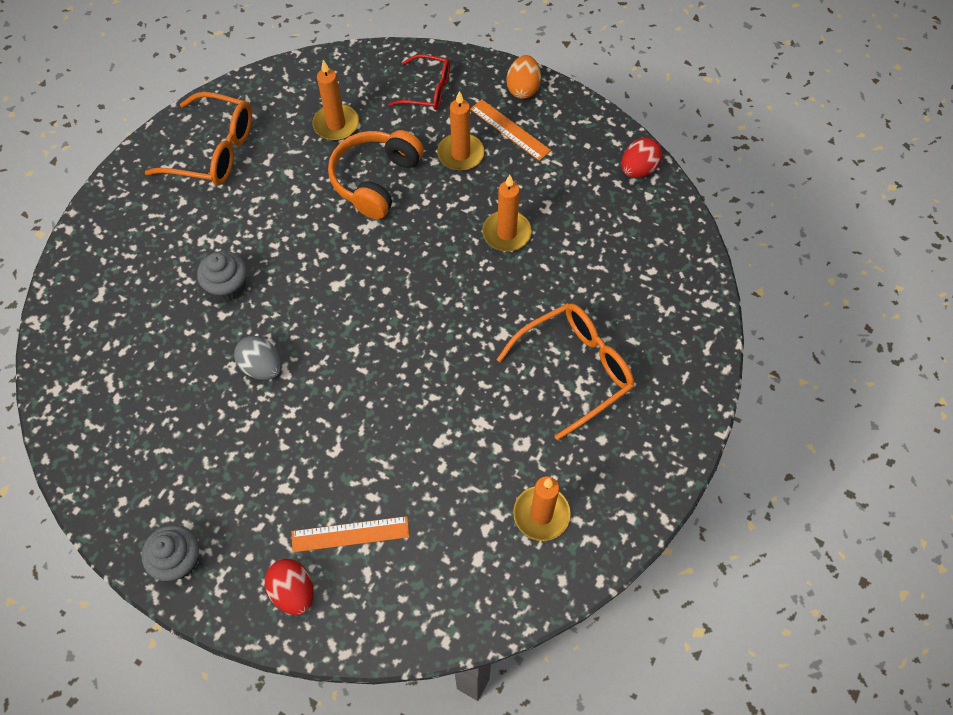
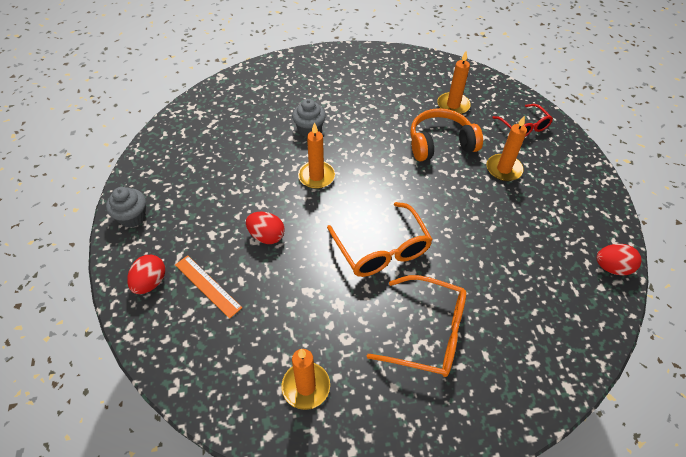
camera: 50 degrees right, 10 degrees down
(213, 150) = (380, 72): orange glasses -> orange glasses (381, 249)
(262, 367) = (276, 174): grey egg -> none
(339, 434) = (266, 236): none -> red egg
(506, 233) = (480, 227): orange candle -> orange candle (316, 176)
(509, 130) = (549, 181): orange ruler -> none
(523, 89) = (584, 168): orange egg -> none

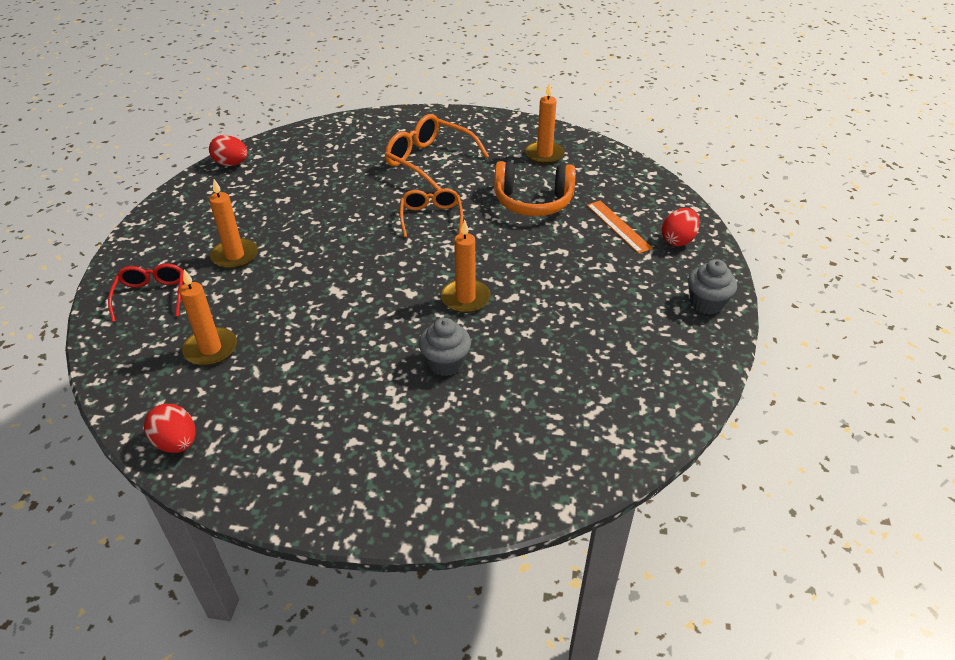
camera: 160 degrees left, 10 degrees down
(266, 236) = (548, 252): red egg -> red egg (176, 443)
(381, 249) = (431, 217): orange glasses -> orange glasses, size x0.64
(440, 144) = (280, 301): orange headphones -> orange headphones (533, 202)

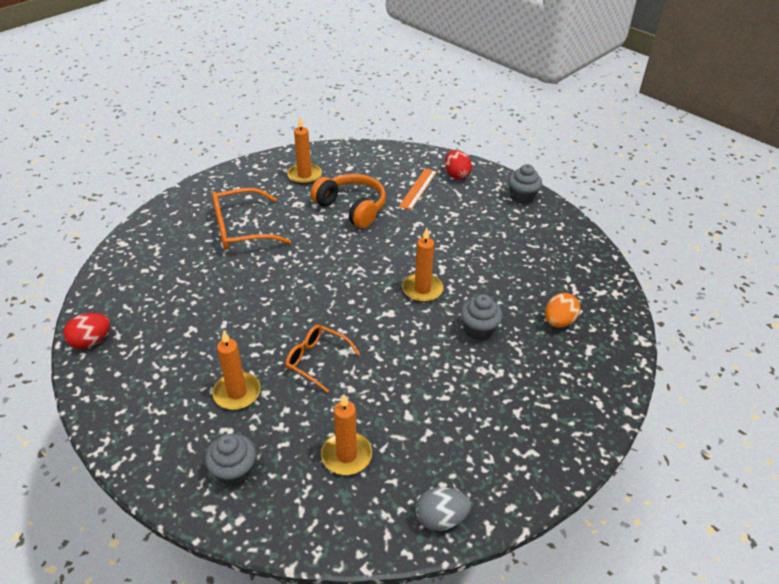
camera: 55 degrees left, 0 degrees up
(152, 296) = (234, 472): red glasses -> grey cupcake
(176, 443) = (441, 518): red egg -> grey egg
(431, 217) = (314, 262): orange glasses -> orange glasses (317, 360)
(522, 420) = (558, 322): none -> orange egg
(533, 202) = (352, 208): orange headphones -> orange headphones turned 90 degrees counterclockwise
(618, 226) = (418, 188): orange ruler -> orange ruler turned 75 degrees counterclockwise

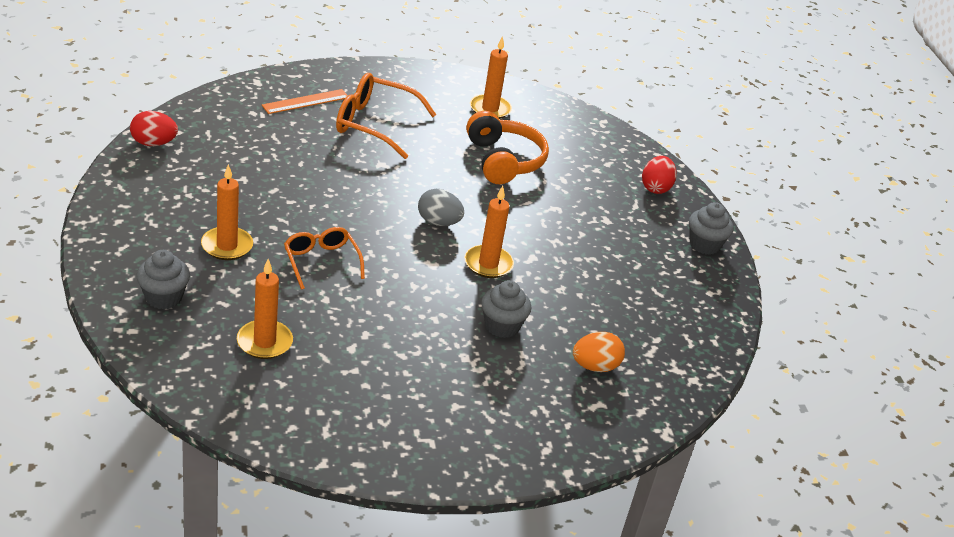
camera: 30 degrees right, 5 degrees down
(418, 188) = (596, 179): orange ruler -> orange ruler (306, 101)
(441, 518) = (289, 432): grey egg -> grey egg (438, 222)

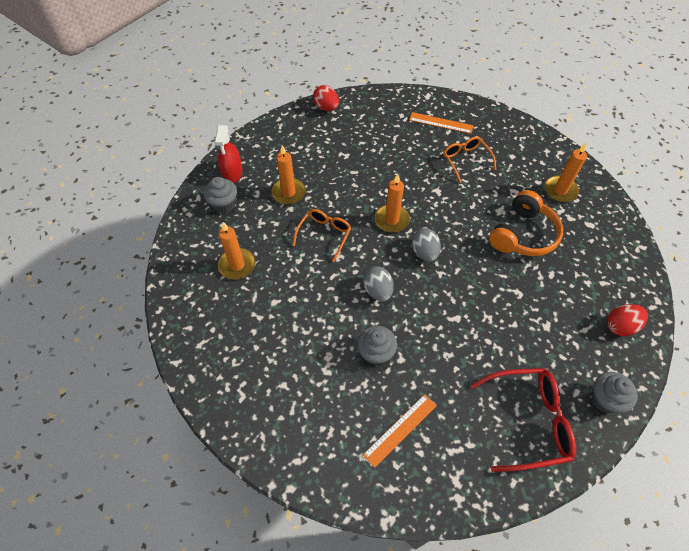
camera: 55 degrees right, 20 degrees up
(129, 263) = (232, 173): none -> red spray bottle
(375, 124) = (466, 160): orange glasses -> orange glasses, size x0.64
(438, 278) = (377, 291): none -> grey egg
(488, 264) = (420, 303): orange candle -> orange candle (391, 220)
(595, 366) = (400, 429): orange egg -> orange ruler
(674, 295) = (528, 421): none -> red glasses

